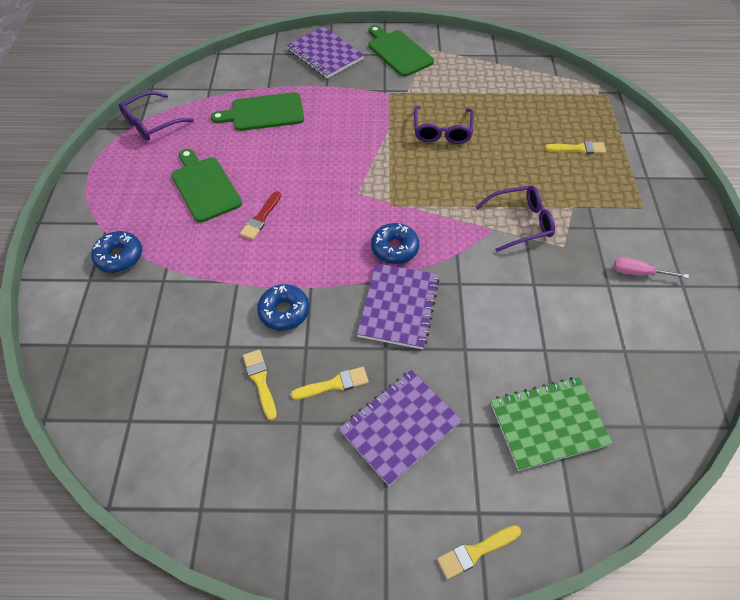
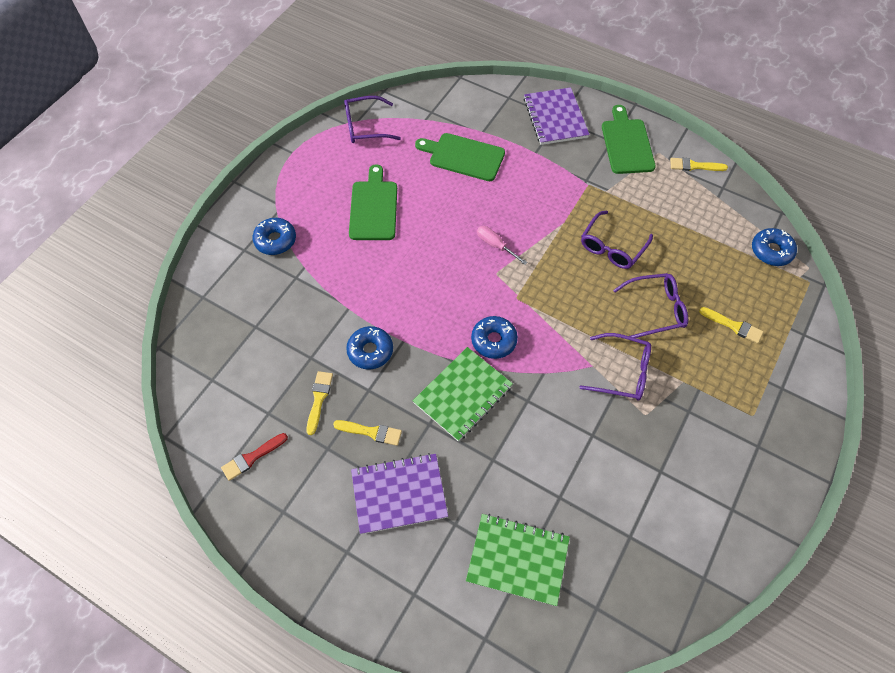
camera: 30 degrees right, 5 degrees up
(261, 218) = (401, 258): red brush -> red brush (252, 457)
(398, 307) = (463, 394): purple notebook -> green notebook
(475, 551) = (392, 621): yellow brush -> yellow brush (694, 166)
(511, 163) = (655, 309): none -> purple glasses
(564, 85) = (771, 251): none -> blue donut
(639, 273) = (699, 476): pink screwdriver -> pink screwdriver (495, 245)

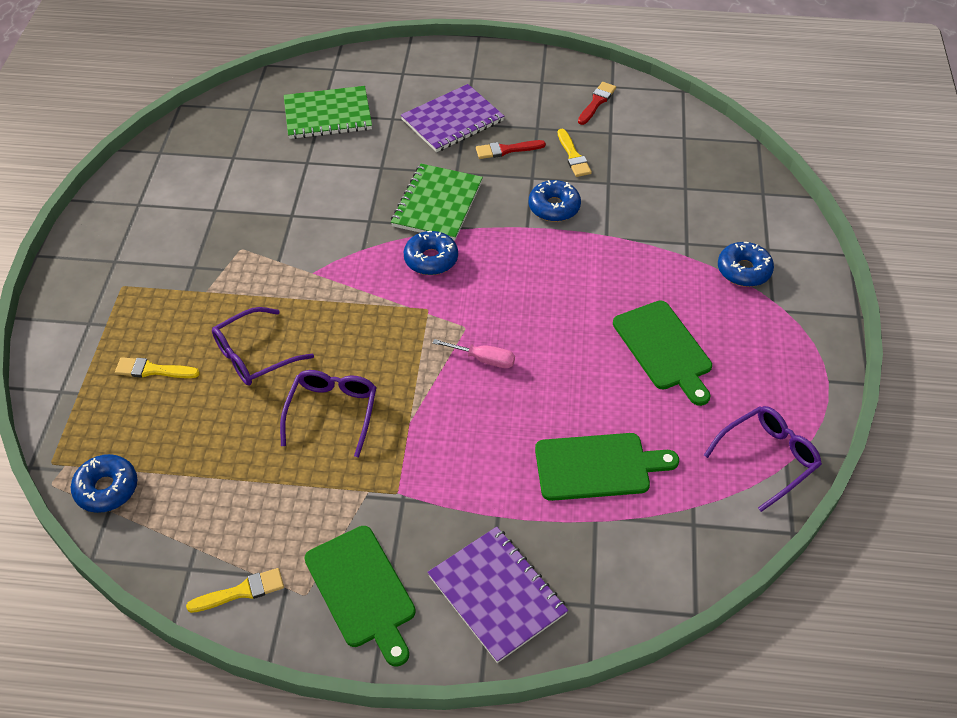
camera: 155 degrees right, 10 degrees down
(371, 432) = (506, 150): yellow brush -> red brush
(621, 372) = (277, 277): purple glasses -> none

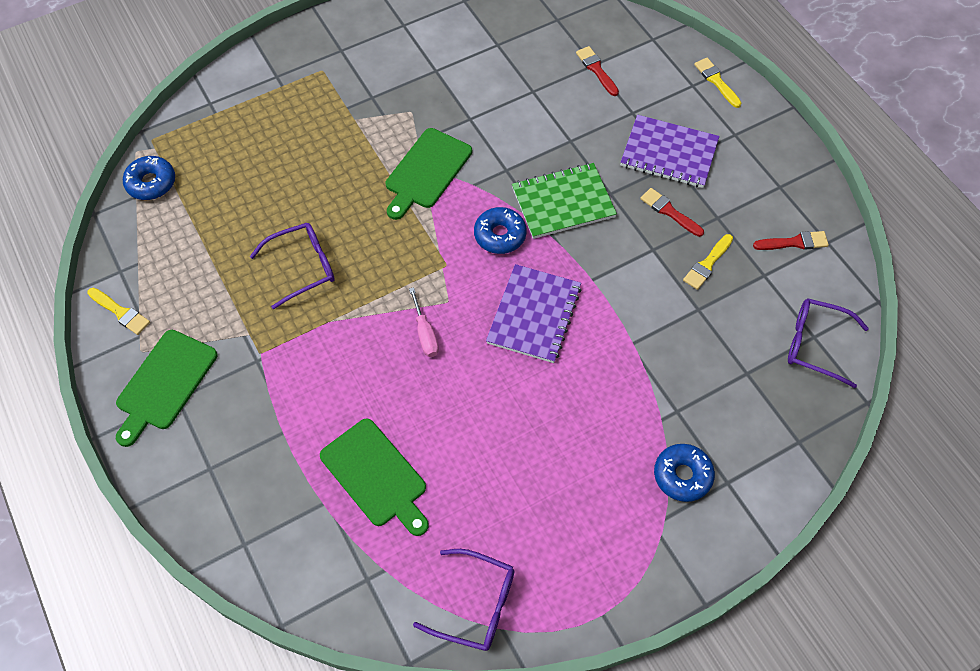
camera: 55 degrees right, 10 degrees up
(153, 370) = (263, 139): yellow brush -> yellow brush (716, 81)
(255, 355) = (319, 187): purple glasses -> purple glasses (816, 345)
(328, 115) = (596, 69): green notebook -> red brush
(497, 595) = (213, 472): purple notebook -> purple notebook (534, 315)
(554, 207) = (632, 285): blue donut -> none
(664, 349) = (536, 459): green cutting board -> green cutting board (426, 171)

